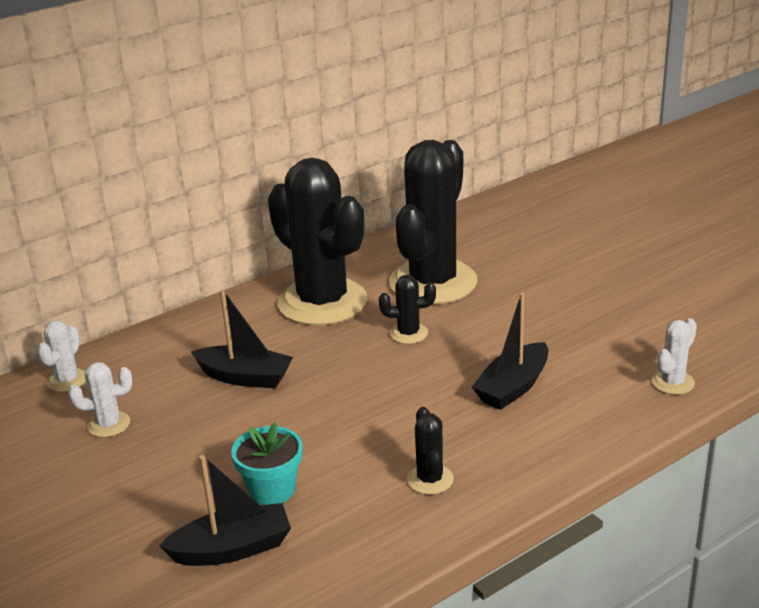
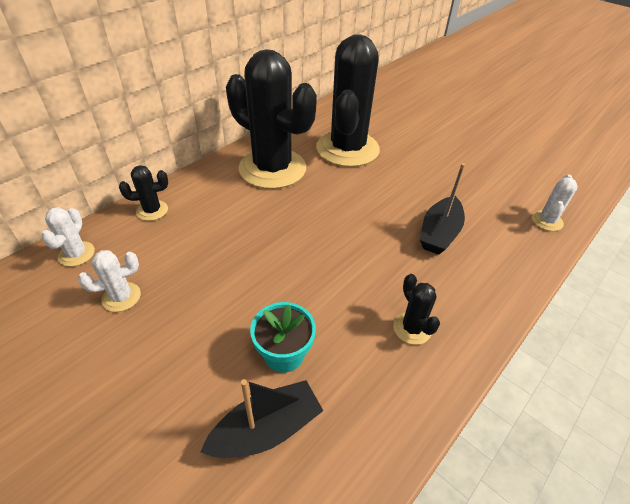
camera: 15 degrees left, 15 degrees up
(245, 377) = (230, 239): black boat -> none
(408, 333) = (345, 191): black cactus -> black cactus (152, 210)

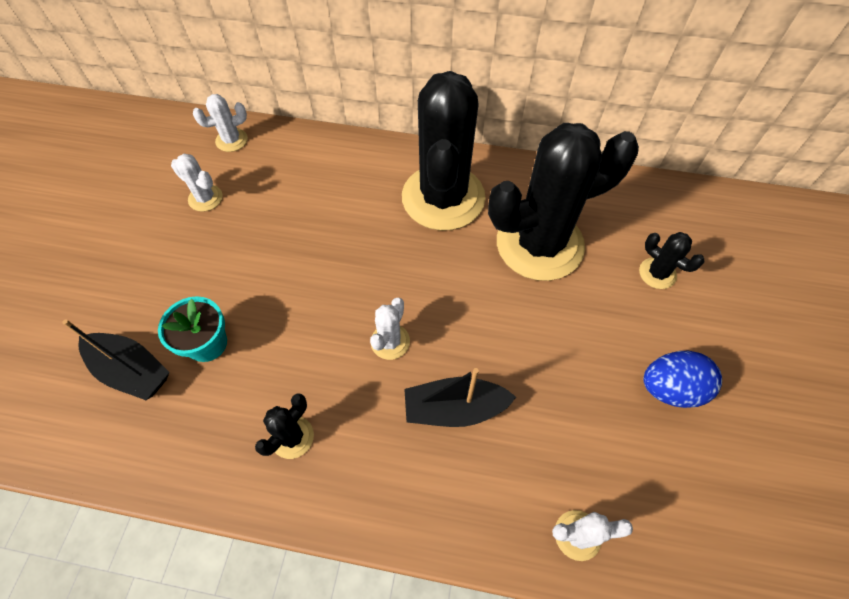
camera: 60 degrees right, 15 degrees up
(152, 210) = (312, 150): black cactus -> black cactus (657, 273)
(368, 241) = (390, 341): none -> white cactus
(475, 150) = (670, 388): none -> blue egg

